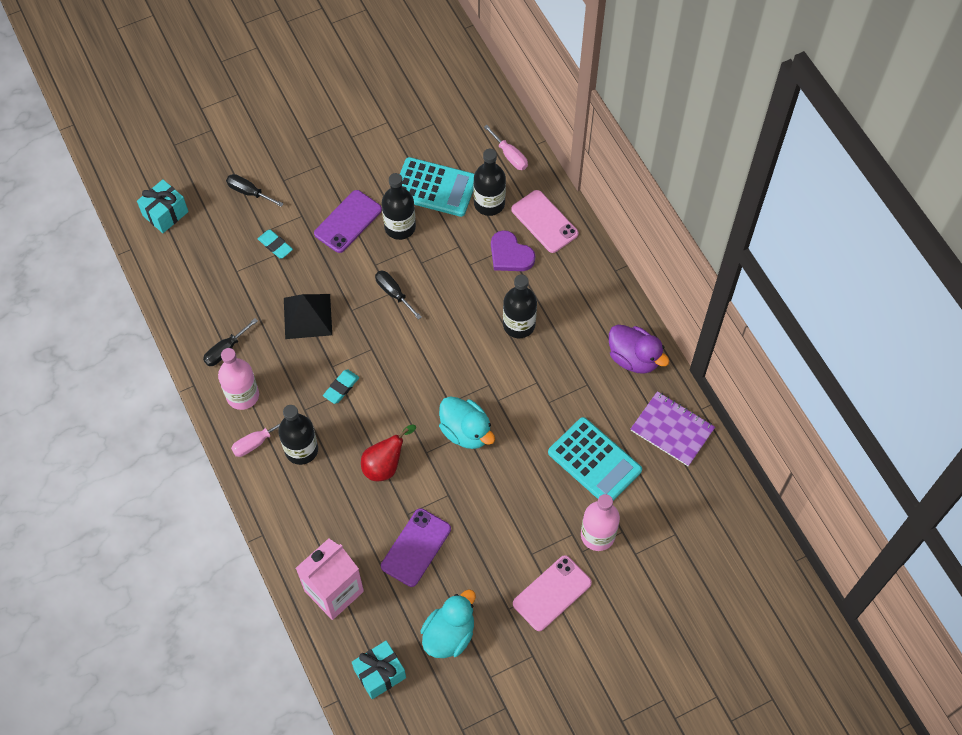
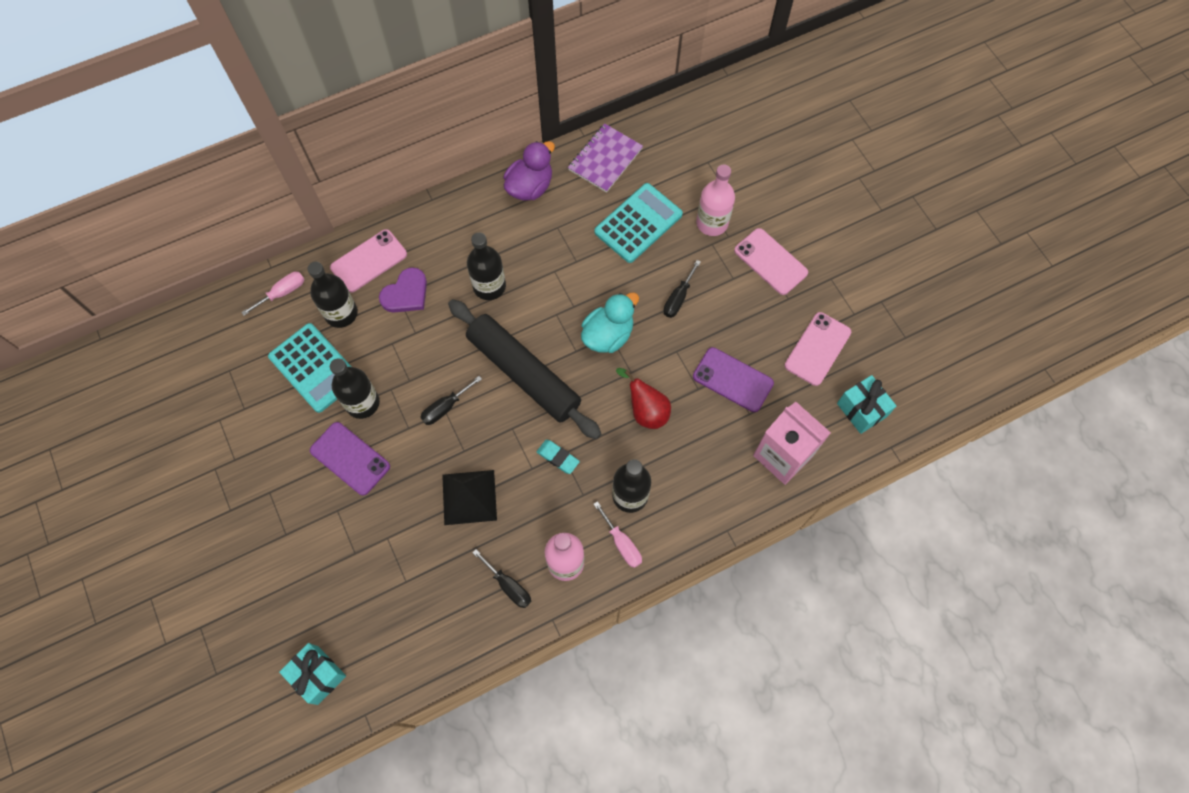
camera: 90 degrees left, 5 degrees up
(249, 192) = (298, 574): black screwdriver -> black screwdriver (678, 298)
(275, 245) = (375, 538): turquoise eraser -> none
(426, 357) = (523, 373): none -> black rolling pin
(435, 187) = (315, 368): turquoise calculator -> turquoise calculator turned 120 degrees clockwise
(449, 634) = (817, 349): turquoise duck -> pink phone

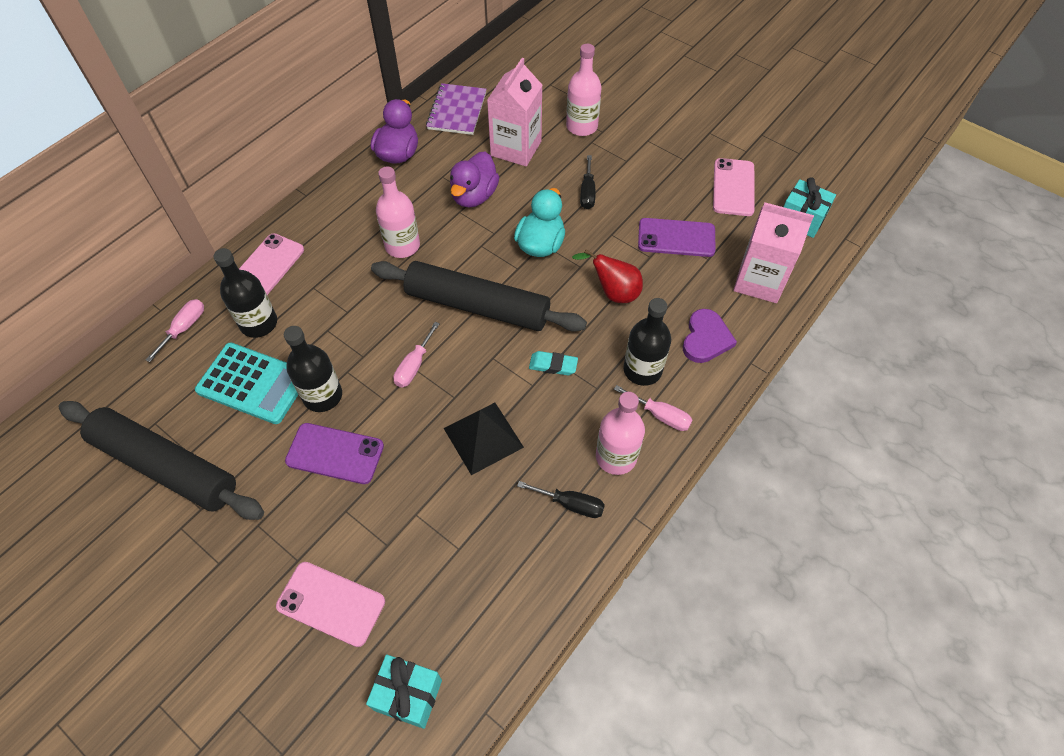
camera: 25 degrees left, 10 degrees down
(223, 412) = (165, 466): none -> black rolling pin
(406, 293) = (320, 281): purple heart -> purple heart (706, 338)
(445, 407) = (414, 366): black screwdriver -> pink screwdriver
(489, 286) = (402, 246): black bottle -> pink bottle
(575, 260) = (474, 196): none -> purple duck
(638, 223) = (516, 148): turquoise calculator -> pink carton
(770, 261) = (650, 137): pink phone -> pink phone (331, 603)

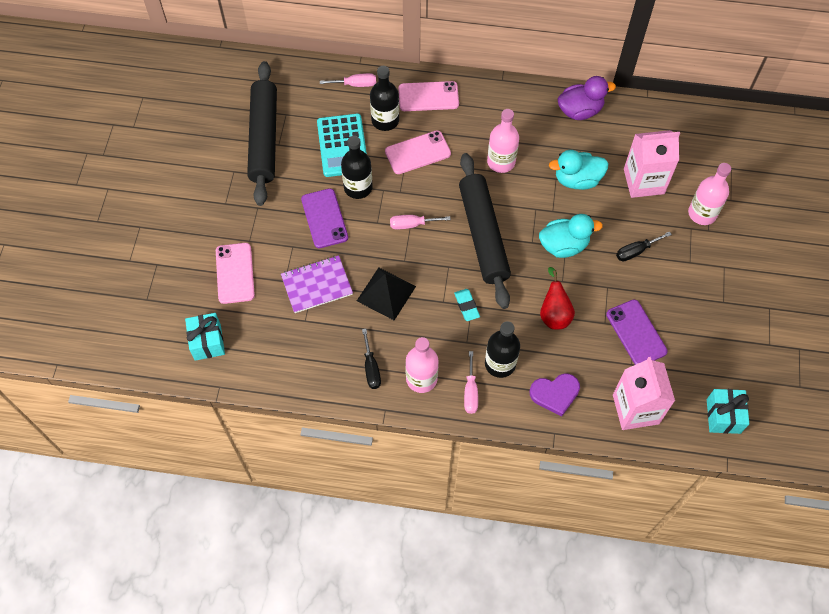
camera: 60 degrees right, 5 degrees up
(457, 111) = (651, 122): purple notebook -> purple notebook (317, 285)
(474, 196) = (577, 180): purple duck -> turquoise duck
(733, 187) = (720, 351): pink phone -> pink phone (417, 152)

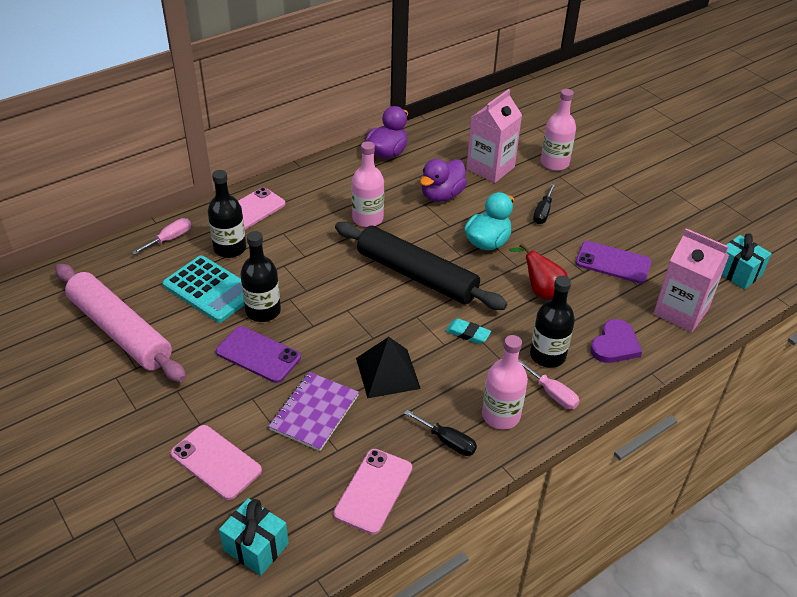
camera: 45 degrees left, 20 degrees down
(264, 138) = (120, 331): black rolling pin -> pink rolling pin
(412, 224) = (347, 307): pink screwdriver -> none
(417, 152) = (288, 253): pink phone -> pink phone (373, 491)
(577, 180) = (442, 195): turquoise duck -> purple duck

